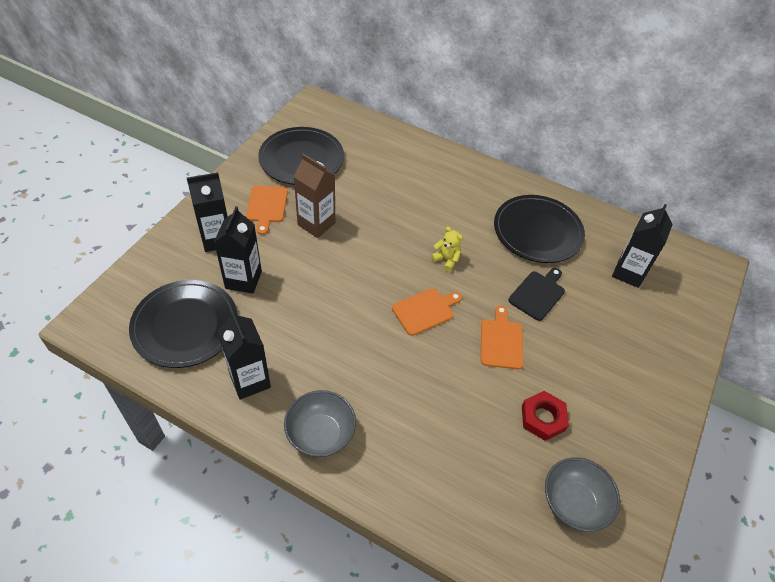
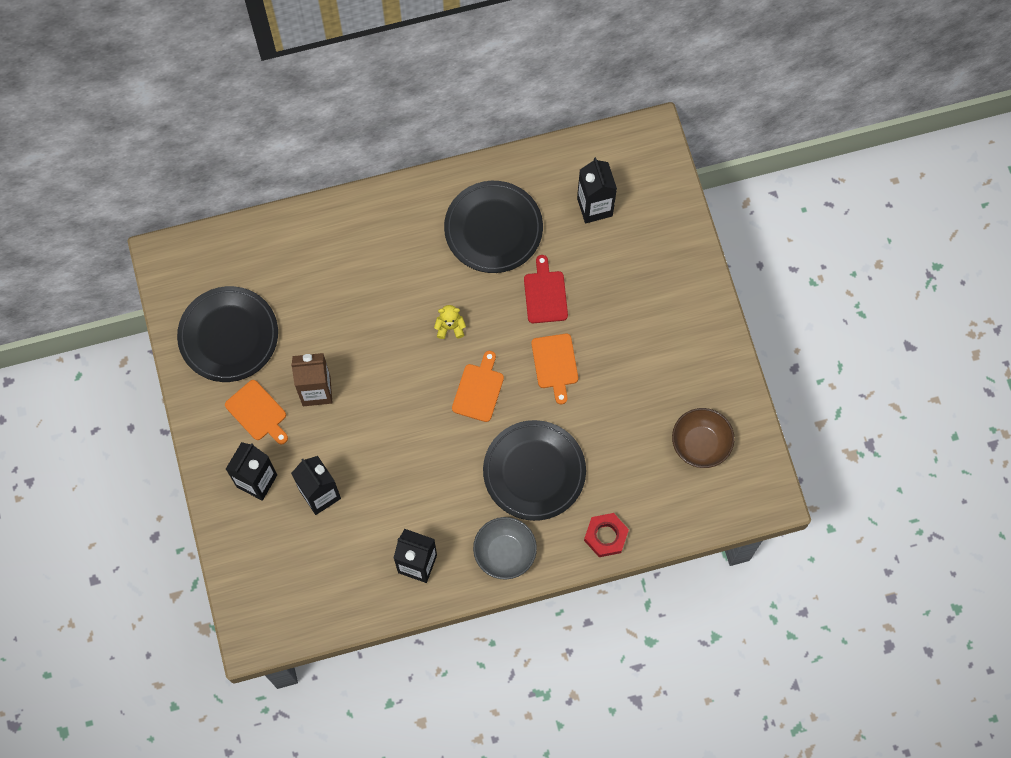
camera: 40 degrees left, 20 degrees up
(185, 326) = (324, 570): black plate -> black plate (534, 471)
(501, 341) = (555, 364): orange cutting board -> orange cutting board turned 150 degrees counterclockwise
(538, 294) = (545, 294): black cutting board -> red cutting board
(543, 418) = (634, 400): red nut -> red nut (606, 536)
(573, 503) = (700, 444): grey bowl -> brown bowl

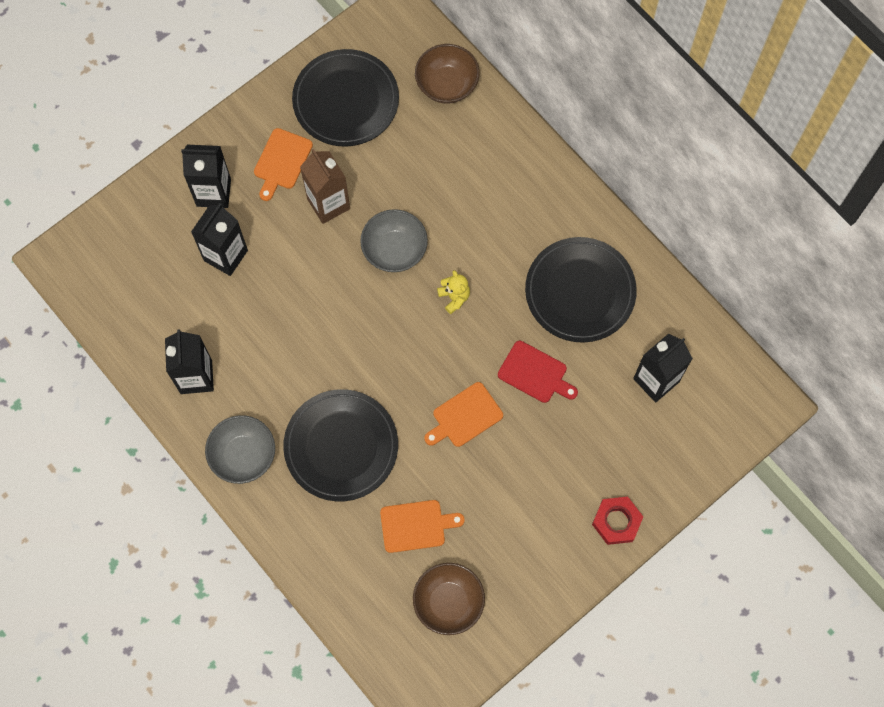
camera: 65 degrees right, 0 degrees up
(257, 248) = (447, 85): none -> brown bowl
(385, 355) = (394, 250): none -> grey bowl
(478, 390) = (401, 354): orange cutting board -> orange cutting board (416, 525)
(545, 294) = (535, 373): red cutting board -> red cutting board turned 60 degrees clockwise
(606, 536) = (305, 548): red nut -> red nut (616, 522)

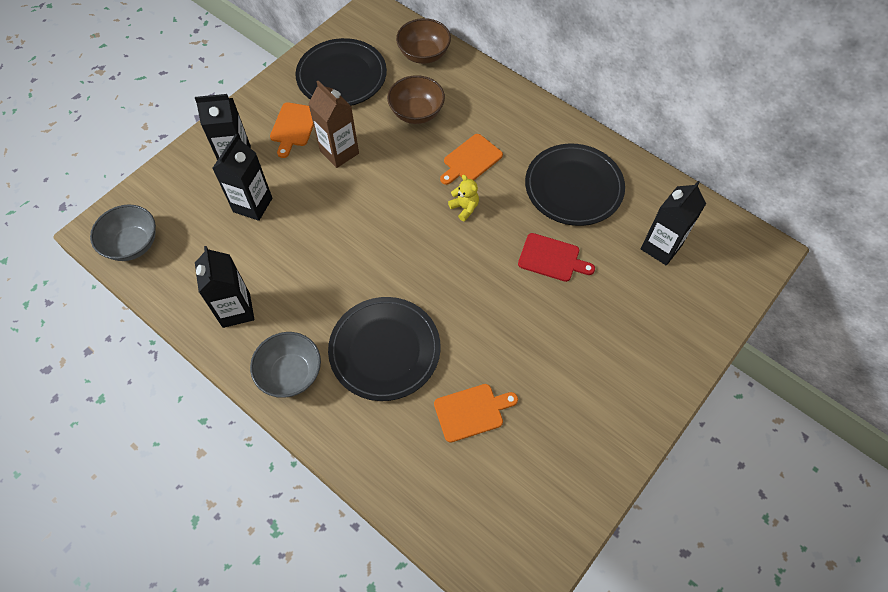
camera: 10 degrees left, 10 degrees down
(394, 250) = (404, 179): grey bowl -> grey bowl (133, 244)
(448, 602) = (520, 482): brown bowl -> brown bowl (416, 113)
(465, 416) = (496, 305): orange cutting board -> orange cutting board (471, 160)
(616, 522) = (662, 375): red nut -> none

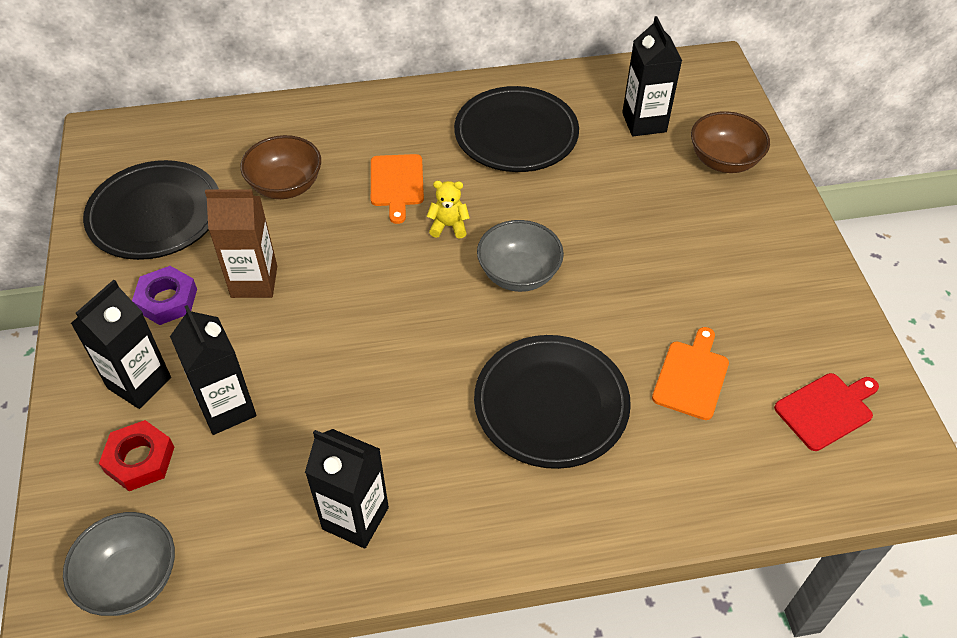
camera: 50 degrees left, 10 degrees down
(195, 194) = (139, 460): none -> red nut
(291, 374) = (497, 514): grey bowl -> grey bowl (518, 274)
(294, 127) = (167, 300): orange cutting board -> purple nut
(424, 54) = (219, 132): brown bowl -> brown bowl (723, 161)
(552, 258) = (578, 201): red cutting board -> red cutting board (826, 409)

